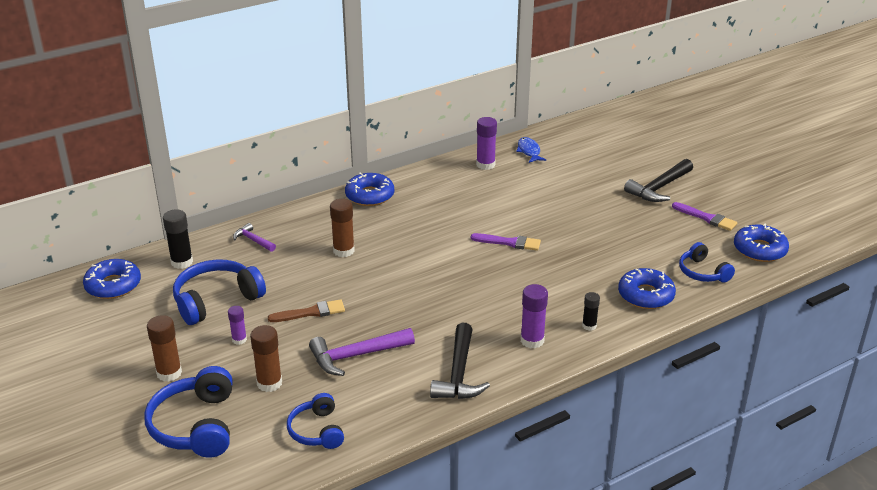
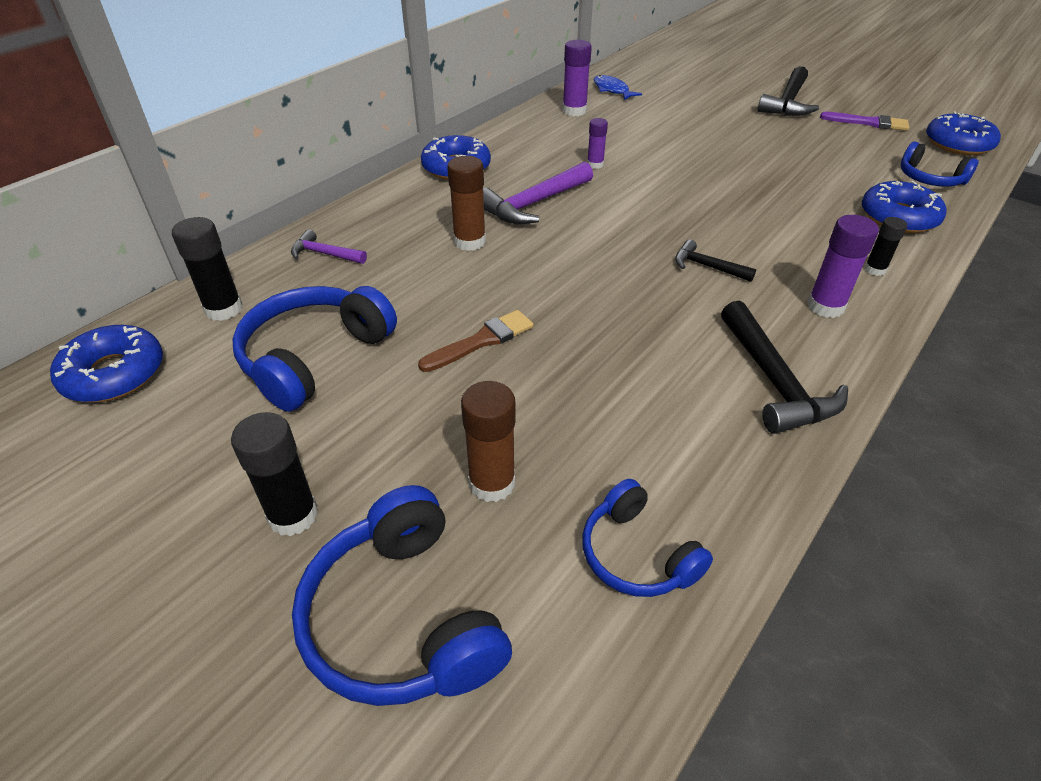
camera: 20 degrees left, 10 degrees up
(169, 373) = (293, 515): brown glue stick -> black glue stick
(239, 340) = (391, 415): purple glue stick -> purple glue stick (595, 164)
(356, 356) = (601, 393): purple hammer -> purple hammer (534, 204)
(480, 299) = (707, 266): none -> black hammer
(509, 242) = (679, 189): purple brush -> none

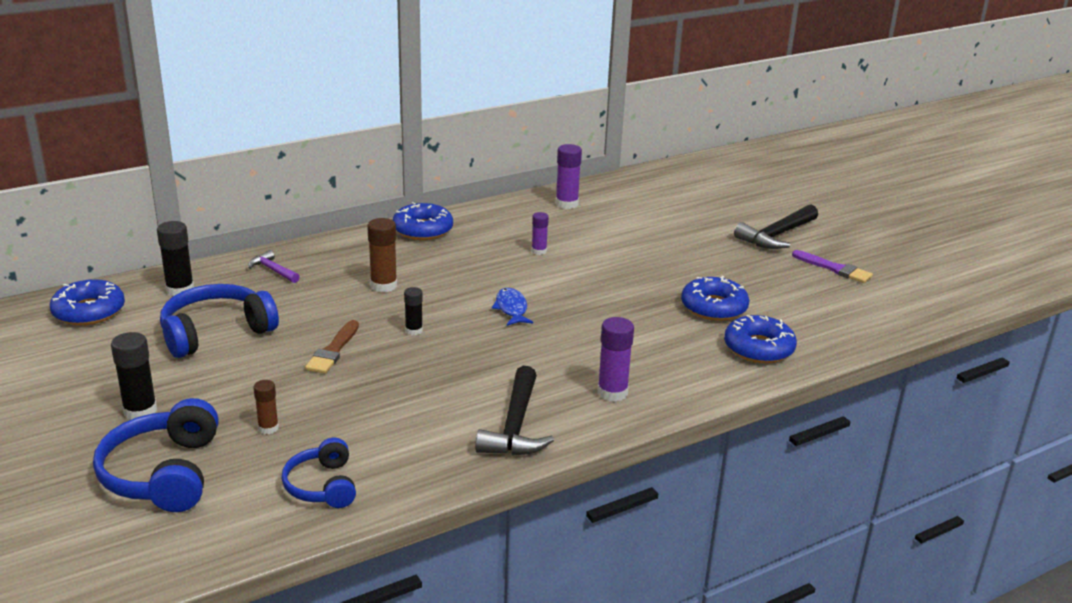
camera: 20 degrees right, 15 degrees down
(481, 341) = (333, 350): brown brush -> brown brush turned 120 degrees clockwise
(492, 483) = (268, 428): brown glue stick -> brown glue stick, size x0.61
(534, 204) = (458, 270): purple hammer -> none
(612, 90) = (620, 192): blue fish -> blue fish (511, 308)
(707, 266) = (549, 344): black hammer -> none
(875, 269) = (686, 379): black glue stick -> black glue stick (414, 330)
(929, 179) = (830, 326): blue headphones -> none
(958, 144) = (901, 304): blue donut -> blue donut (714, 307)

